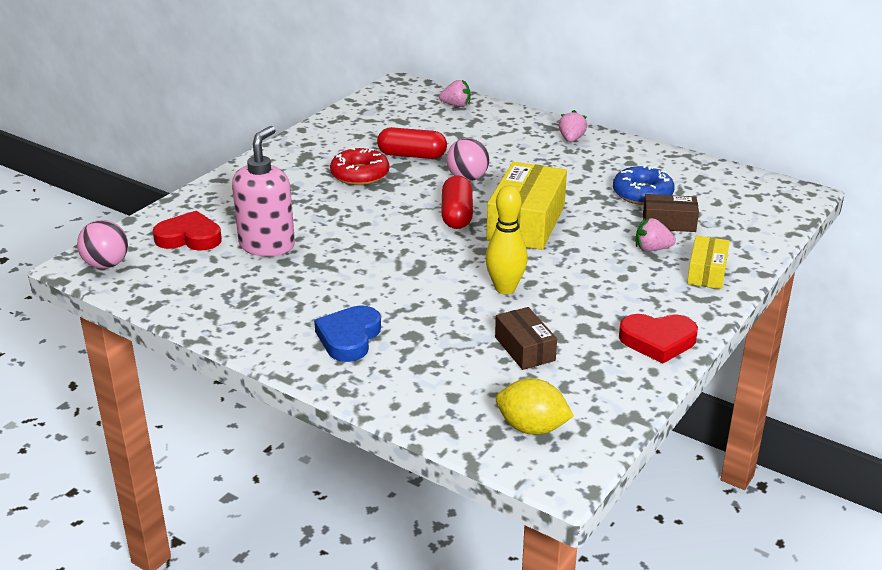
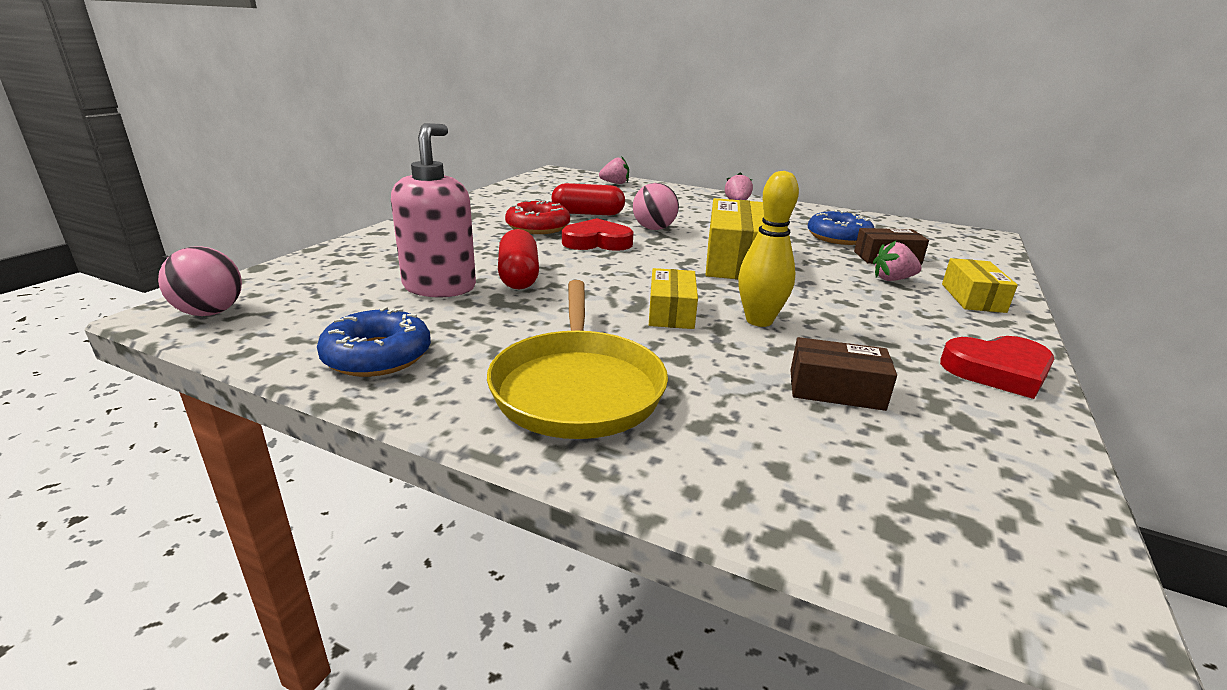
camera: 10 degrees left, 5 degrees down
(189, 237) = (336, 282): red heart -> red heart (597, 242)
(221, 307) = (377, 356): none -> blue donut
(349, 338) = (577, 388): blue heart -> yellow pan
(440, 277) = (671, 312): none -> yellow box
(457, 215) = (659, 256): red capsule -> red capsule (518, 276)
(524, 349) = (836, 390): brown box -> brown box turned 45 degrees counterclockwise
(532, 428) = (944, 515): yellow lemon -> none

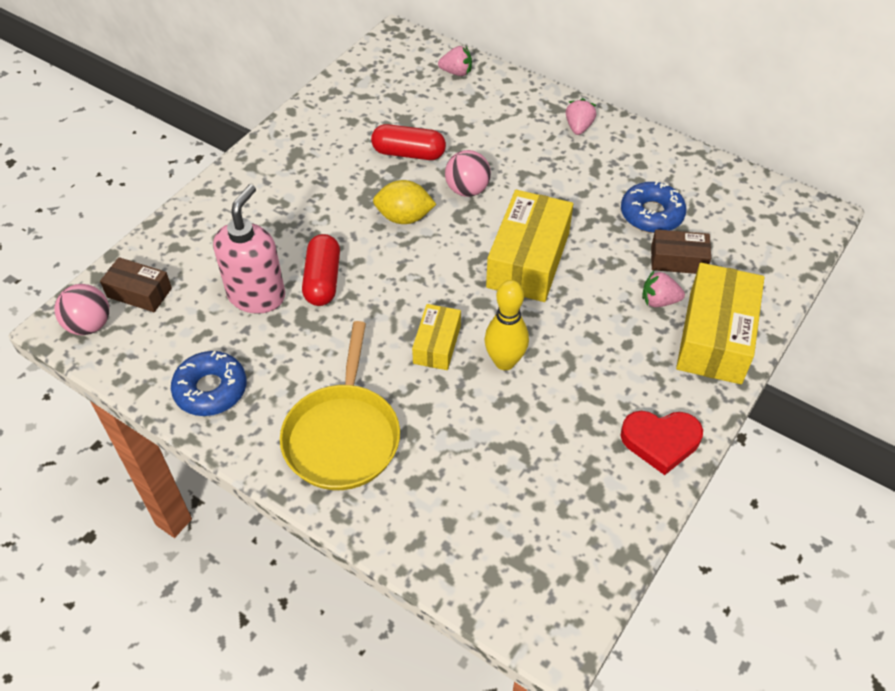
camera: 10 degrees right, 25 degrees up
(538, 227) = (353, 184): red donut -> none
(597, 242) = (404, 217): red heart -> yellow lemon
(836, 390) = (523, 453): brown box -> brown box (139, 292)
(972, 298) = (715, 337): yellow box -> yellow box, size x1.81

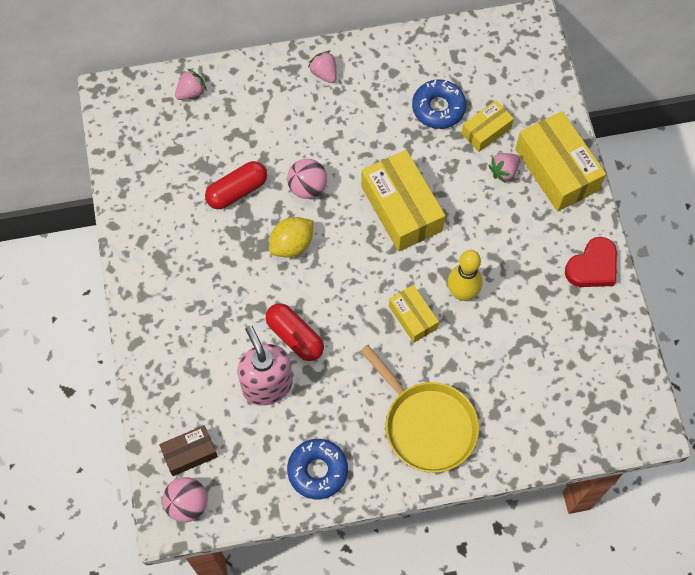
camera: 45 degrees left, 15 degrees up
(678, 260) = (486, 131): brown box -> yellow box

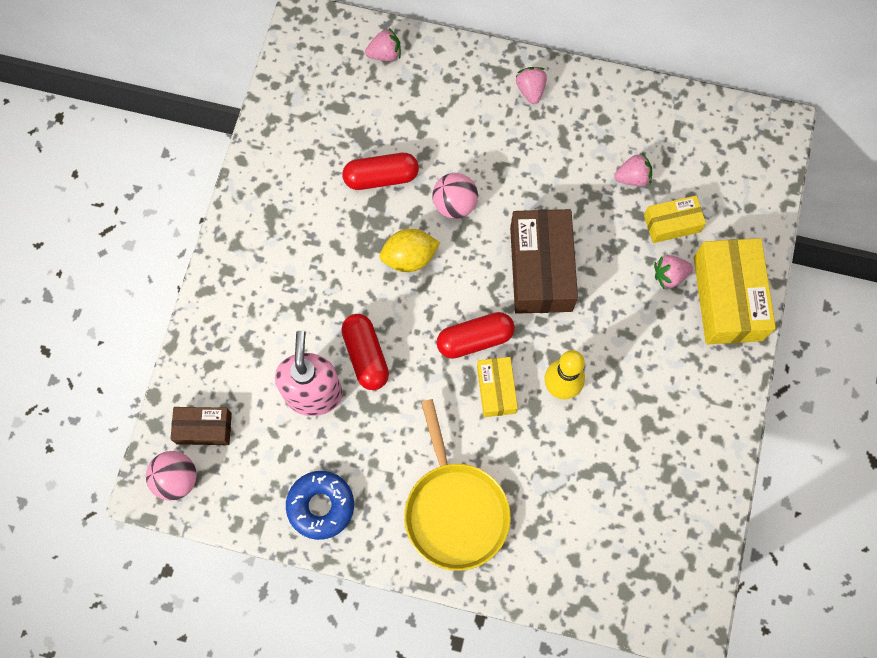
camera: 25 degrees right, 5 degrees up
(376, 285) = (475, 339): none -> red capsule
(401, 208) = (541, 269): yellow box -> brown box
(438, 108) = (632, 177): blue donut -> pink strawberry
(592, 266) = (715, 421): red heart -> none

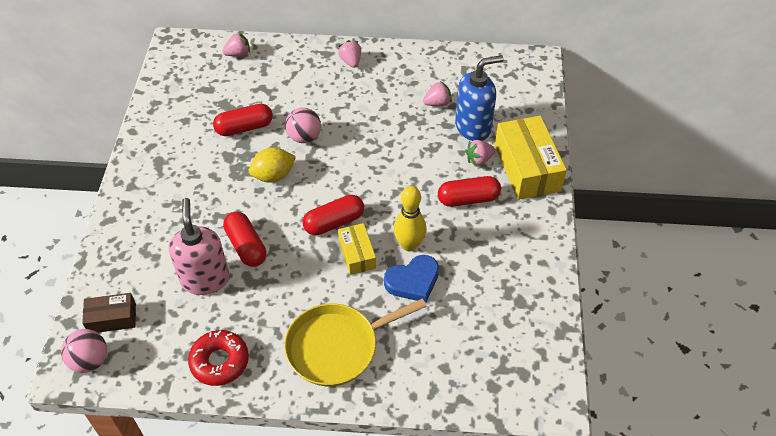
camera: 10 degrees left, 20 degrees down
(321, 506) = (219, 361): blue donut -> red donut
(455, 511) = (337, 347): yellow pan -> yellow pan turned 90 degrees clockwise
(541, 269) = (379, 169): brown box -> none
(557, 439) = (413, 281): none -> blue heart
(645, 332) = (468, 199): none -> red capsule
(672, 223) = (473, 127): yellow box -> blue soap dispenser

